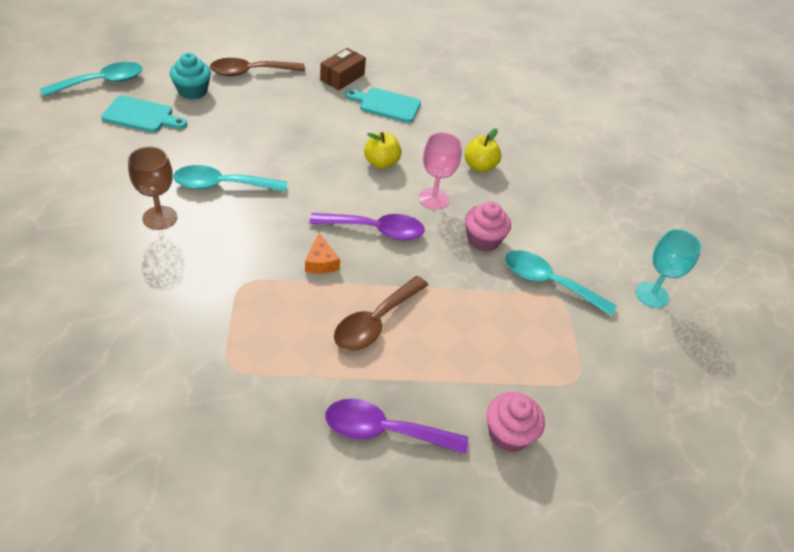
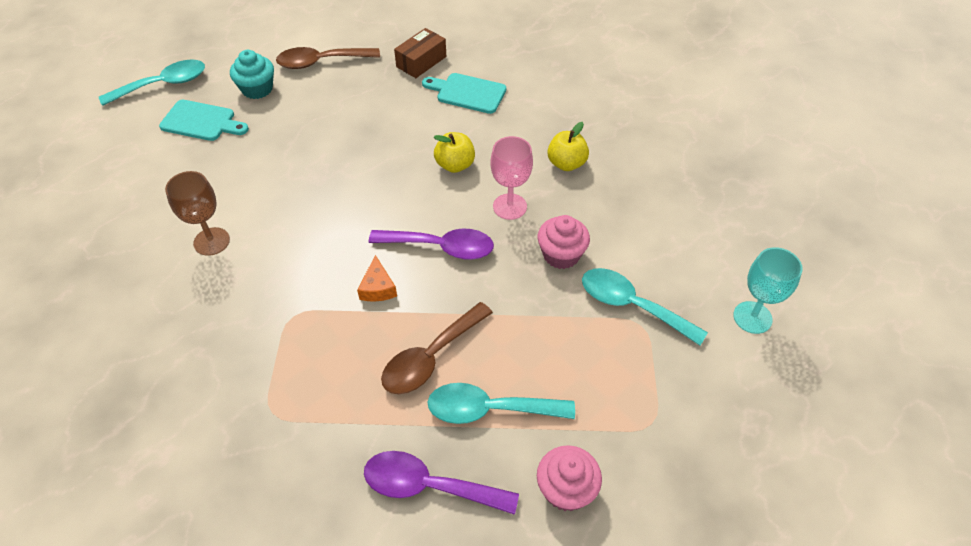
camera: 10 degrees right, 5 degrees up
(222, 185) = (279, 200): turquoise spoon -> turquoise spoon (489, 409)

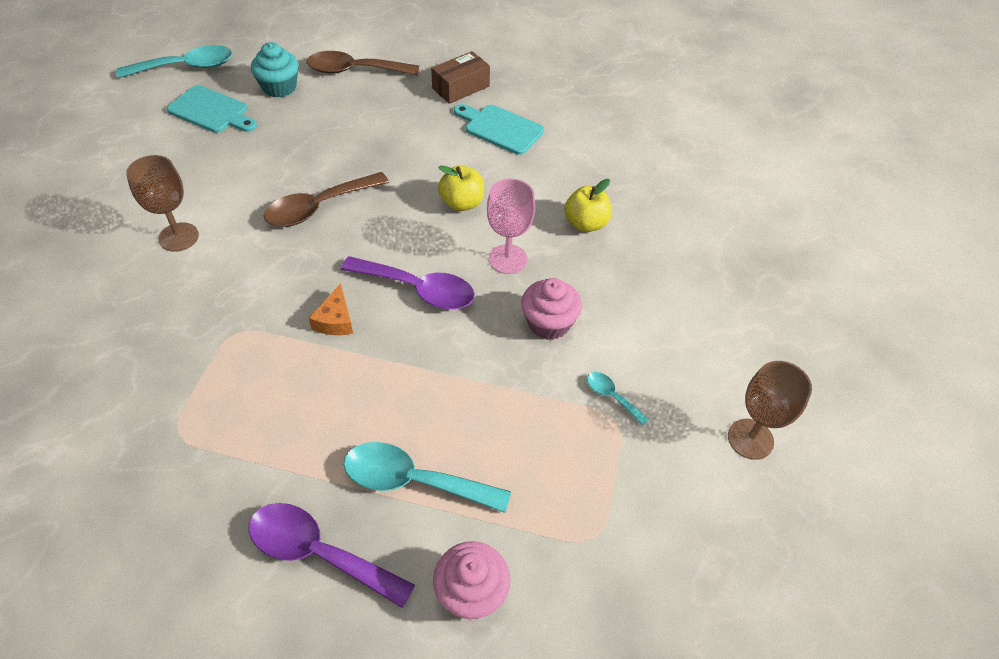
camera: 10 degrees right, 0 degrees up
(430, 357) = (367, 409): brown spoon -> brown spoon (318, 207)
(631, 305) = (611, 396): turquoise spoon -> turquoise spoon, size x0.48
(752, 317) = (750, 439): turquoise goblet -> brown goblet

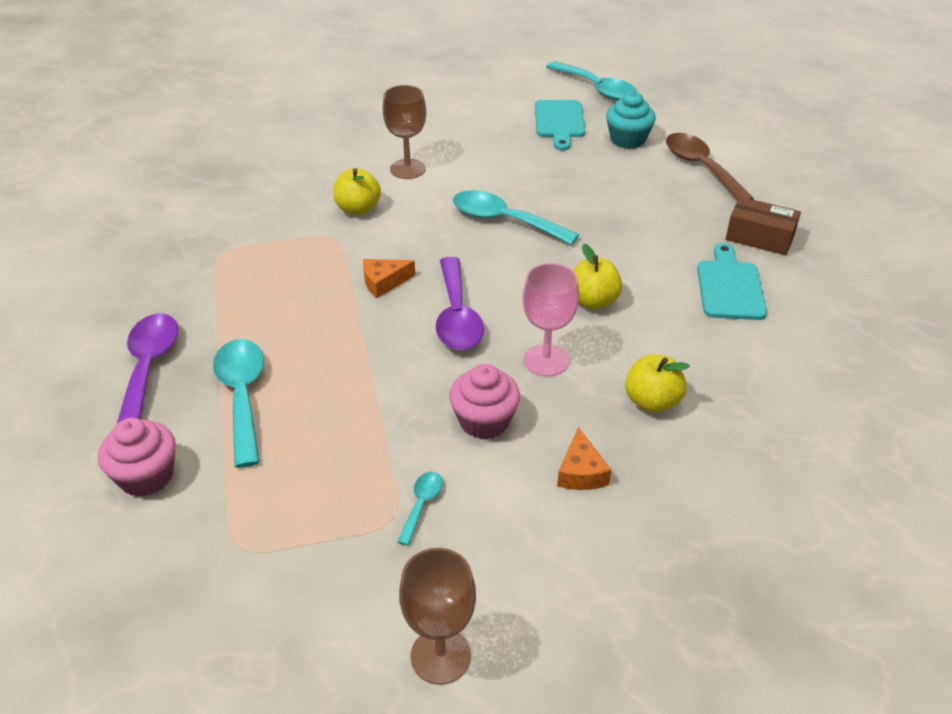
camera: 65 degrees right, 10 degrees down
(207, 297) = (358, 209): none -> yellow apple
(318, 207) = (504, 220): brown spoon -> turquoise spoon
(629, 291) = (581, 472): none -> orange cheese

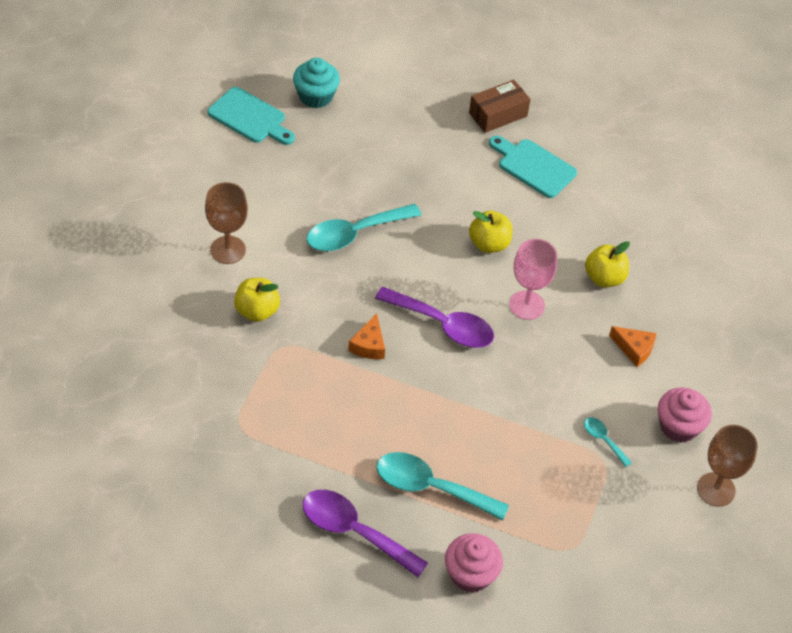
camera: 60 degrees left, 10 degrees up
(484, 421) = (557, 370): pink cupcake -> pink cupcake (678, 426)
(597, 89) = (222, 63): turquoise spoon -> none
(701, 167) = (391, 83): brown spoon -> none

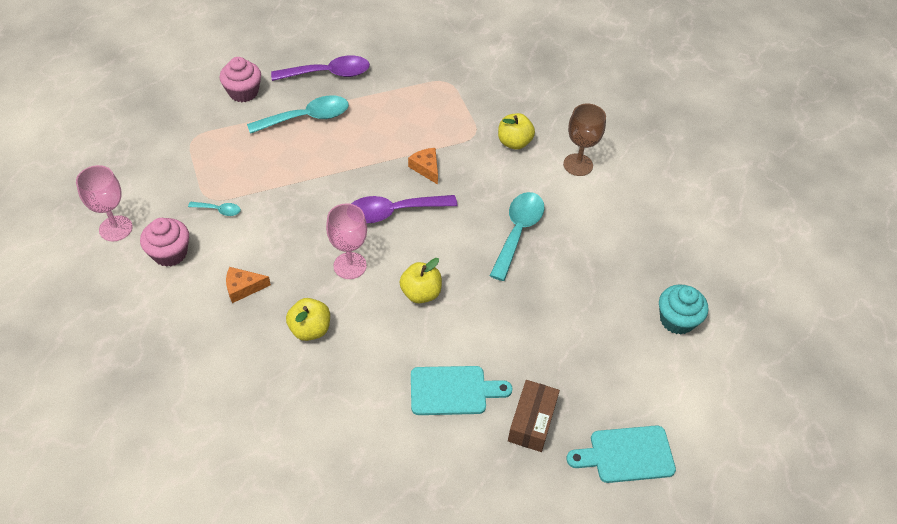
camera: 140 degrees right, 0 degrees up
(250, 117) = (692, 264): turquoise cutting board -> turquoise cutting board (626, 455)
(716, 489) = (115, 228): brown goblet -> pink goblet

